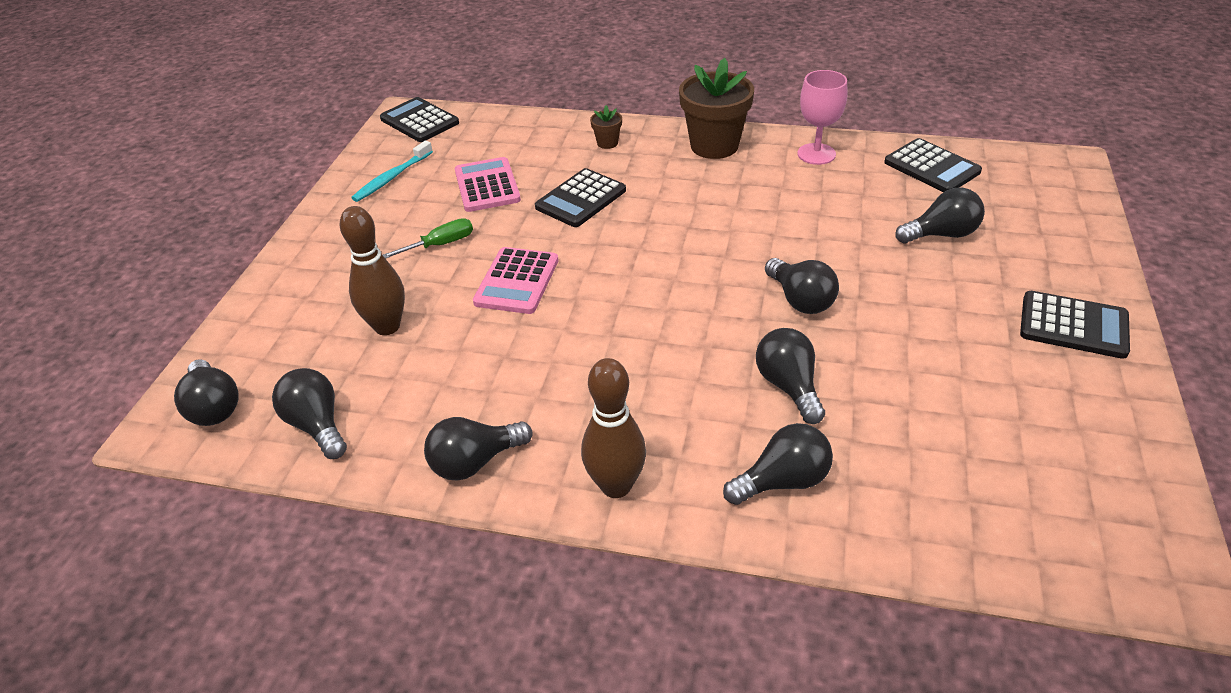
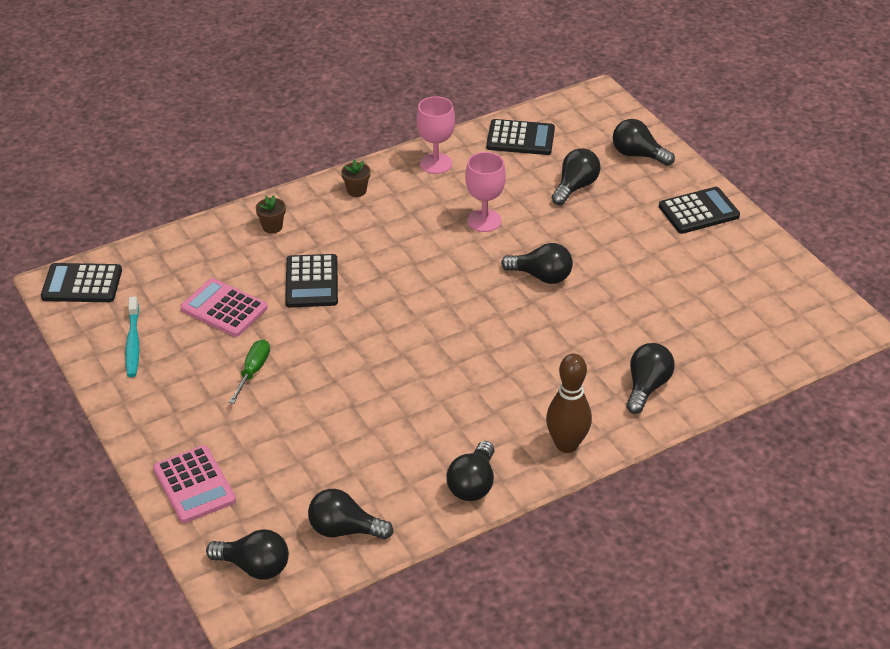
camera: 45 degrees left, 0 degrees up
(387, 326) = (299, 446): brown bowling pin -> none
(516, 281) = (347, 365): pink calculator -> pink calculator (194, 485)
(714, 146) = (356, 191): brown flower pot -> brown flower pot, size x0.45
(789, 386) = (593, 333): black light bulb -> black light bulb (637, 155)
(803, 222) = (484, 221): none -> pink goblet

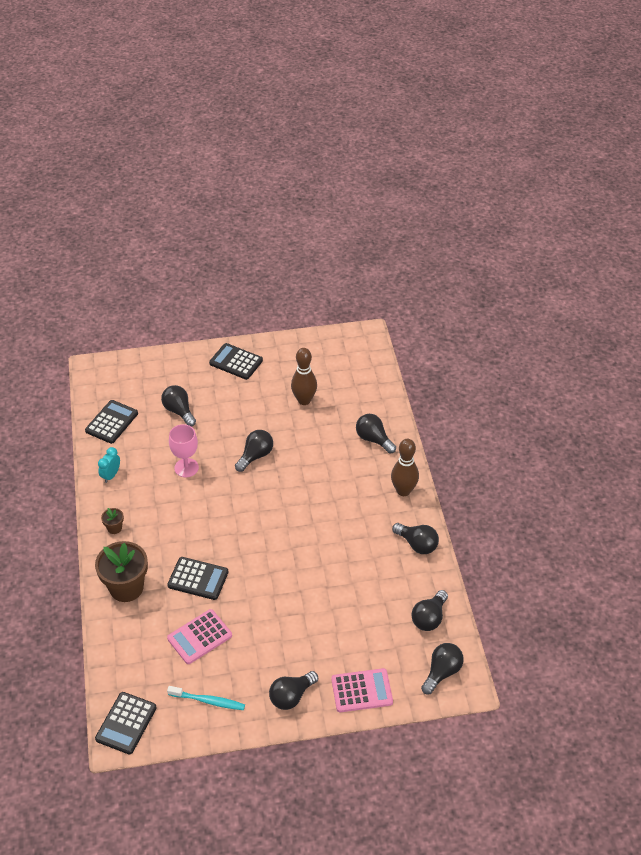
camera: 70 degrees left, 5 degrees up
(253, 371) = (271, 634): green screwdriver -> none
(272, 227) = (126, 587): brown flower pot -> brown flower pot, size x2.23
(436, 163) = (111, 475): pink goblet -> turquoise clock
(637, 155) = (165, 370): black light bulb -> black light bulb (291, 696)
(674, 295) = (304, 400): none -> brown bowling pin
(699, 211) = (236, 362): black calculator -> black calculator turned 60 degrees counterclockwise

